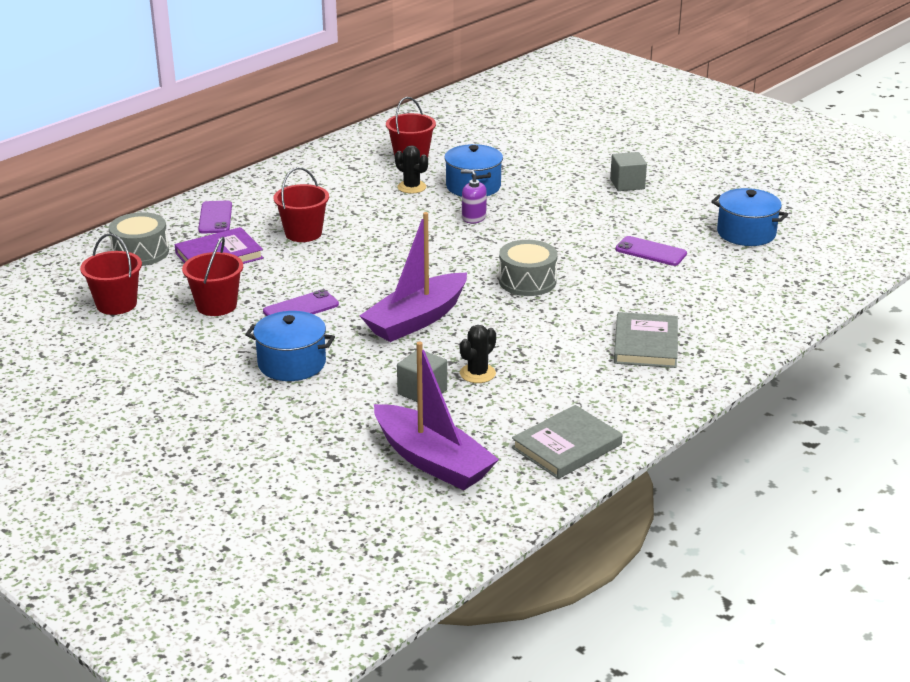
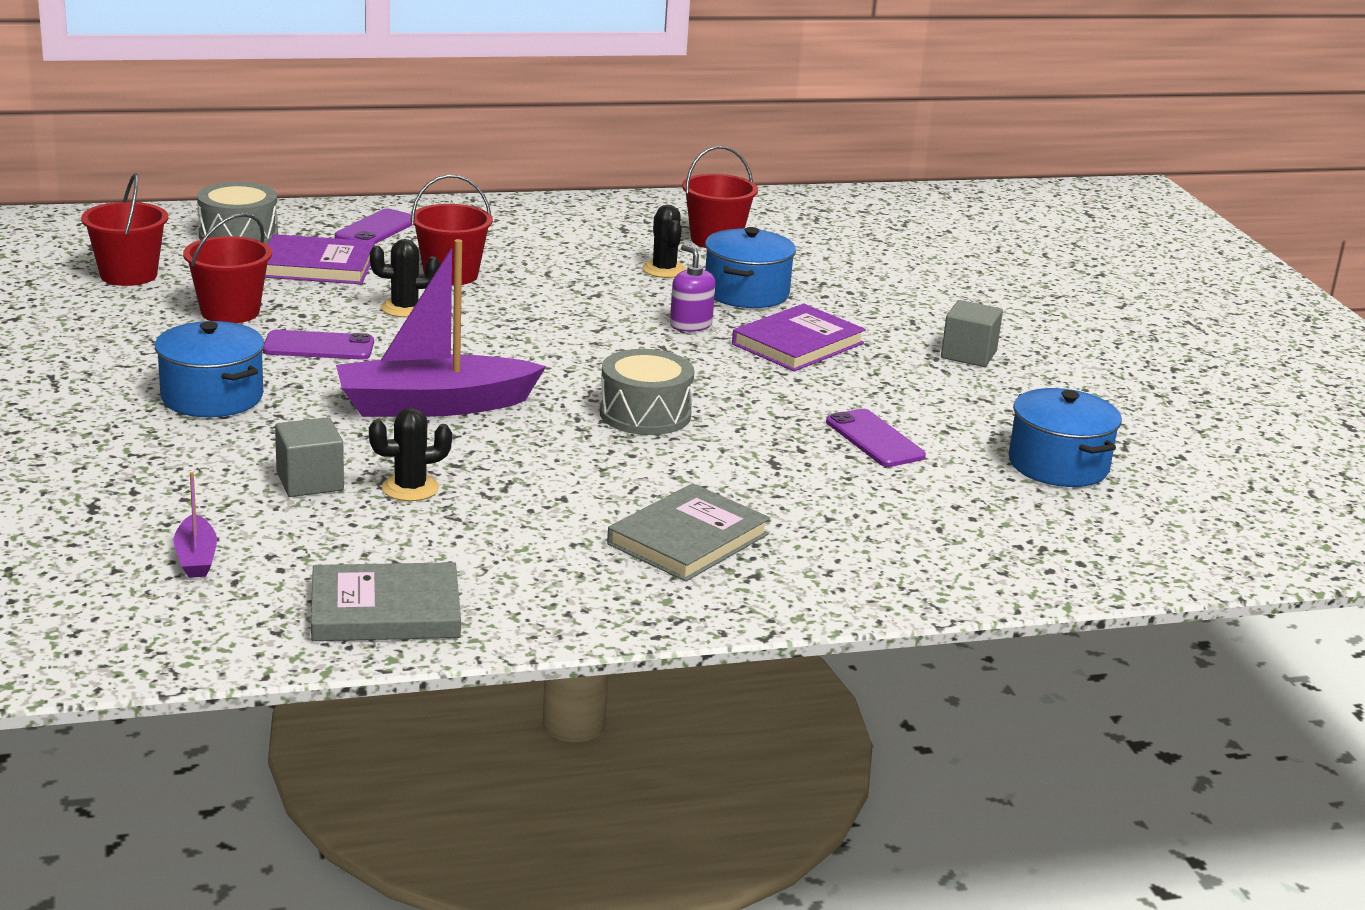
camera: 30 degrees right, 5 degrees down
(311, 265) = (404, 308): none -> black cactus
(432, 461) = (196, 557): purple boat -> purple boat, size x0.44
(541, 209) = (797, 344): none -> purple book

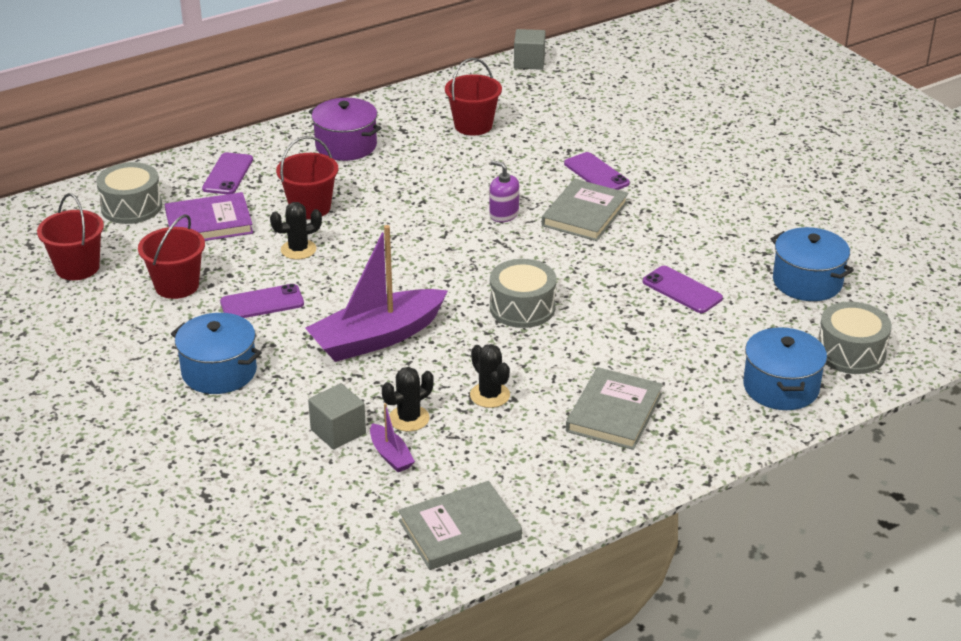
camera: 15 degrees left, 10 degrees up
(196, 557) = (307, 521): purple boat -> purple boat (391, 455)
(541, 230) = (346, 146): none -> purple pot
(664, 270) = (455, 164): black cactus -> black cactus (490, 395)
(746, 293) = (523, 173): blue pot -> blue pot (781, 387)
(797, 344) = (584, 214): purple book -> grey book
(842, 310) = (596, 173): none -> purple phone
(968, 354) = (700, 195): grey cube -> grey cube (529, 62)
(1071, 547) = (850, 352): none -> grey drum

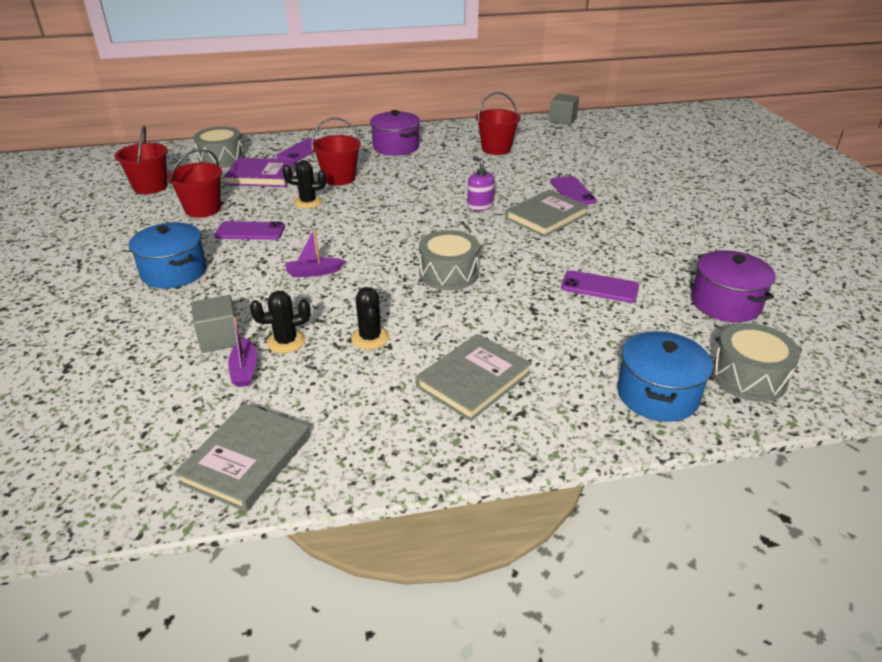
camera: 20 degrees right, 0 degrees up
(377, 338) = (313, 272): purple boat -> purple boat, size x0.44
(460, 530) = (246, 459): grey book -> grey book turned 60 degrees counterclockwise
(682, 290) = (599, 287): purple phone -> purple phone turned 45 degrees counterclockwise
(807, 282) = (725, 303): blue pot -> purple pot

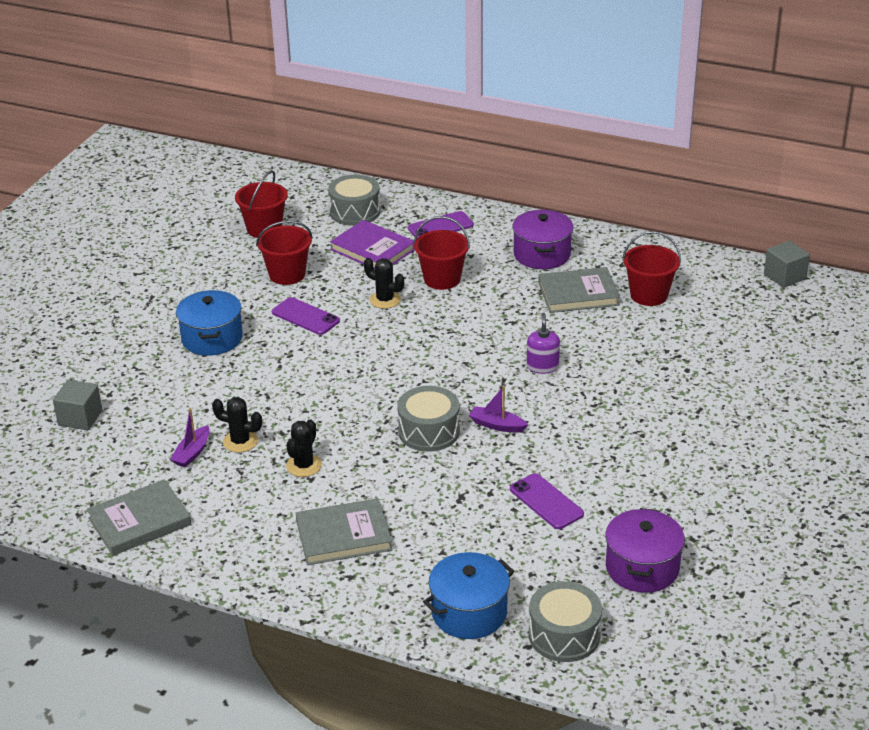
camera: 35 degrees right, 0 degrees up
(219, 338) = (196, 418): grey cube -> grey cube (80, 418)
(313, 272) = (318, 383): purple boat -> purple boat (497, 425)
(546, 216) = (593, 405): grey book -> grey book (578, 294)
(572, 191) = (661, 384): purple phone -> none

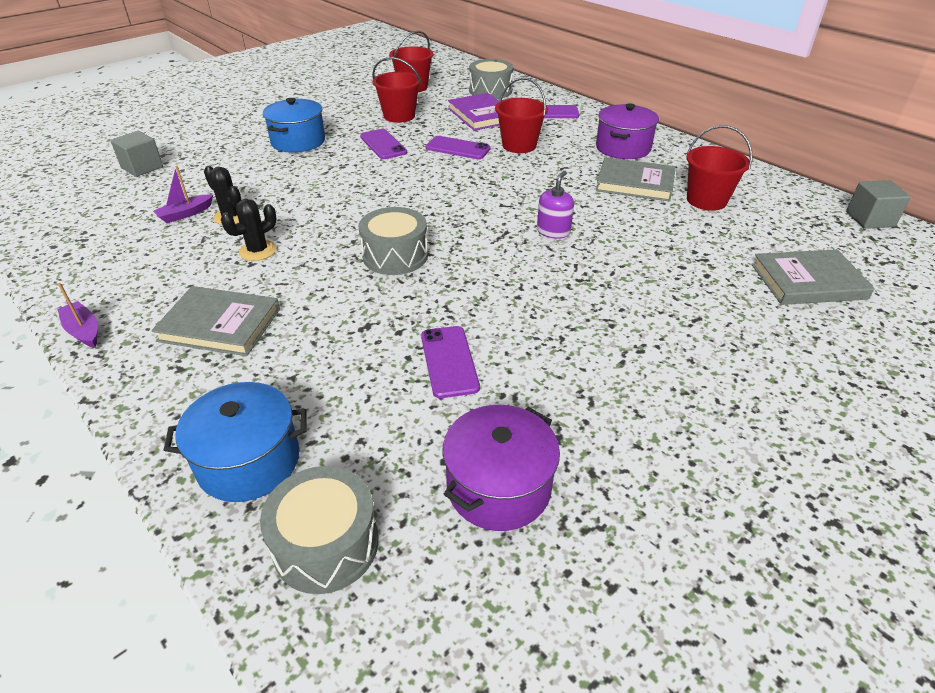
camera: 25 degrees right, 5 degrees up
(140, 521) = (79, 254): grey book -> grey book (808, 281)
(385, 300) = (457, 148): black cactus -> purple phone
(497, 425) = (464, 269): purple boat -> purple boat (83, 331)

